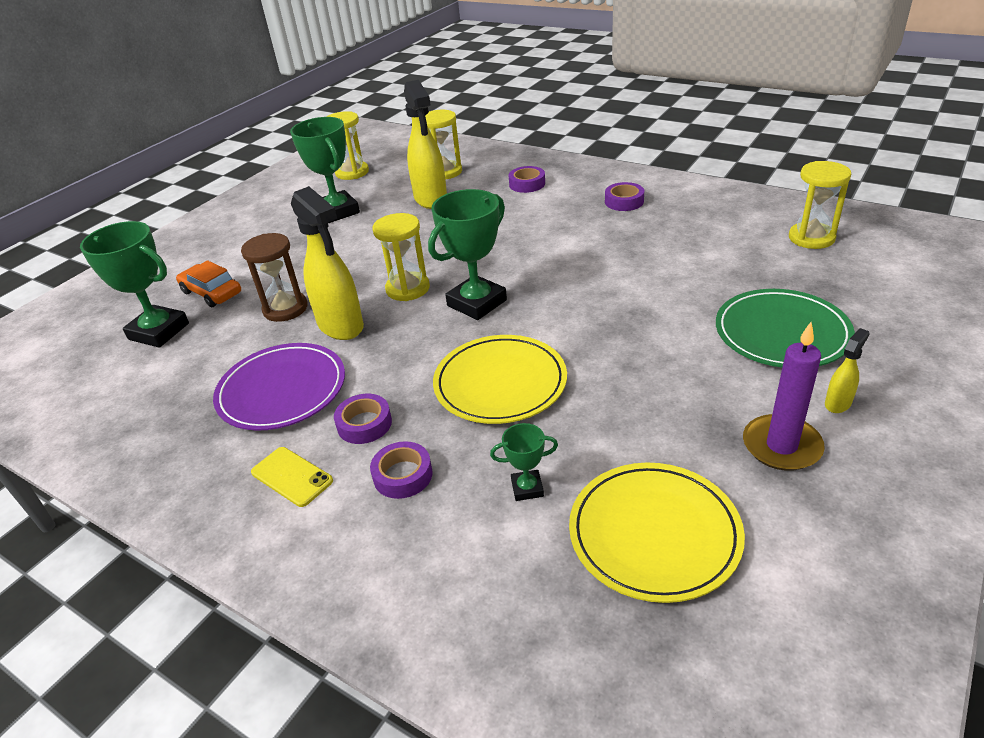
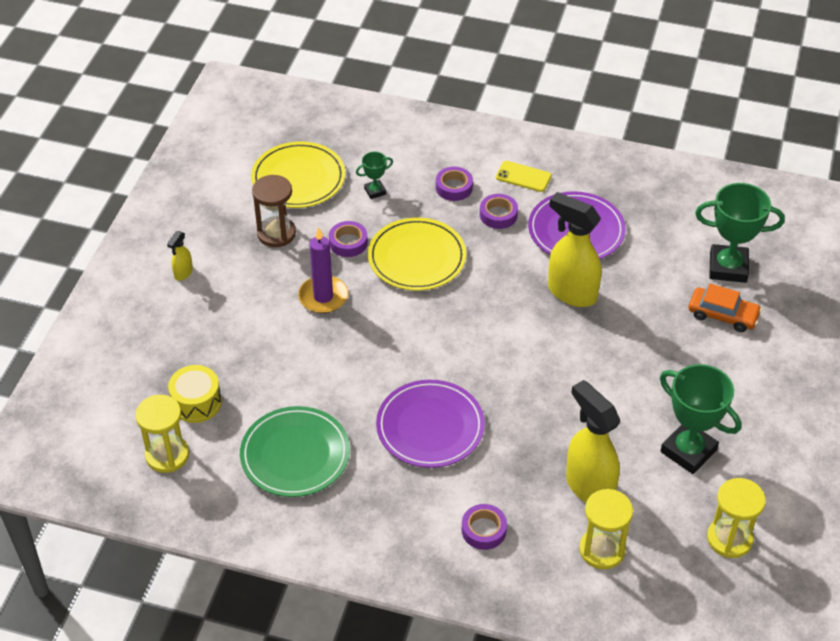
camera: 160 degrees right, 10 degrees up
(285, 309) = (635, 305): brown hourglass -> brown hourglass (276, 233)
(408, 288) = (537, 341): yellow hourglass -> none
(476, 303) = (466, 332): green trophy -> none
(546, 238) = (430, 427): none -> purple plate
(624, 201) = (360, 502): purple tape -> purple tape (348, 243)
(781, 333) = (212, 330): green plate -> green plate (295, 455)
(781, 446) = (224, 238): purple candle -> purple candle (323, 297)
(788, 271) = (196, 402): none -> yellow drum

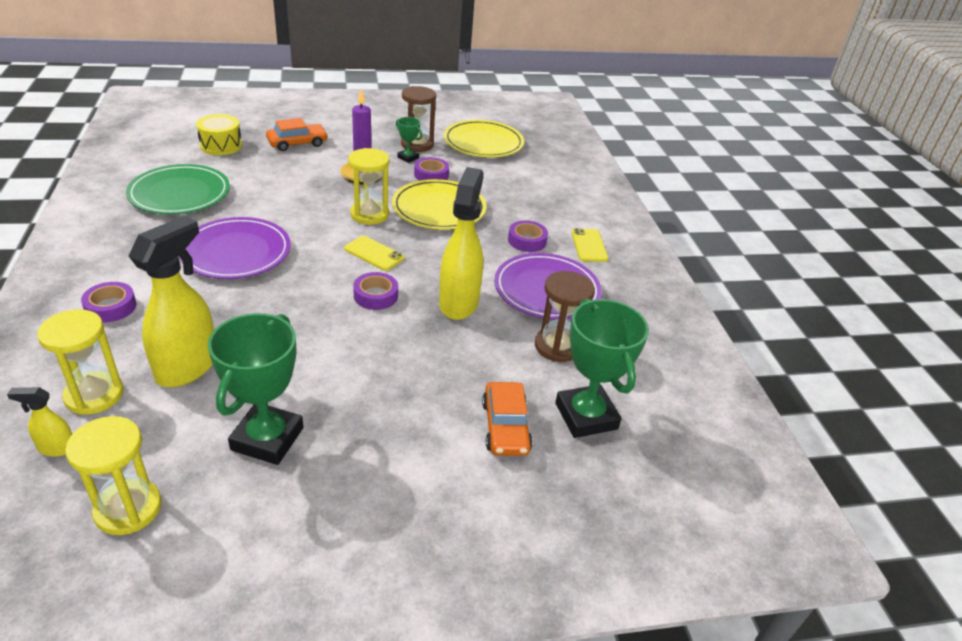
camera: 60 degrees right, 10 degrees down
(167, 455) = (163, 144): yellow hourglass -> yellow hourglass (369, 214)
(183, 273) = (350, 119): yellow spray bottle -> yellow spray bottle (56, 448)
(224, 334) = (297, 143): none -> orange car
(375, 191) = (500, 176): green trophy -> green trophy (408, 158)
(454, 187) = (539, 211): purple tape -> purple tape (376, 296)
(474, 327) = (374, 253): none -> yellow phone
(649, 252) = (557, 346): none -> brown hourglass

